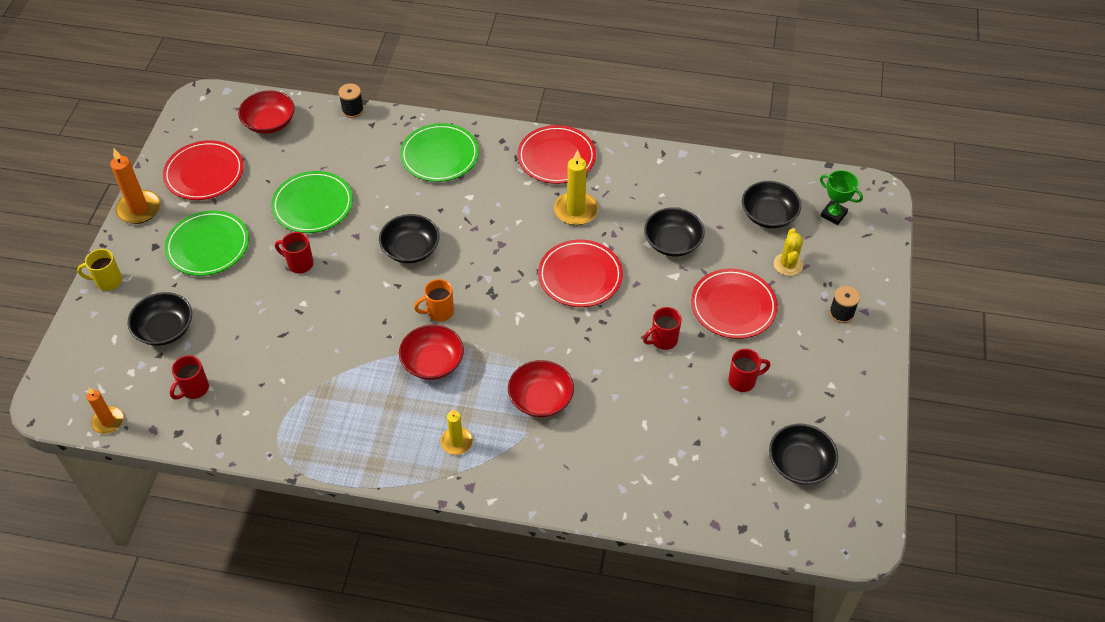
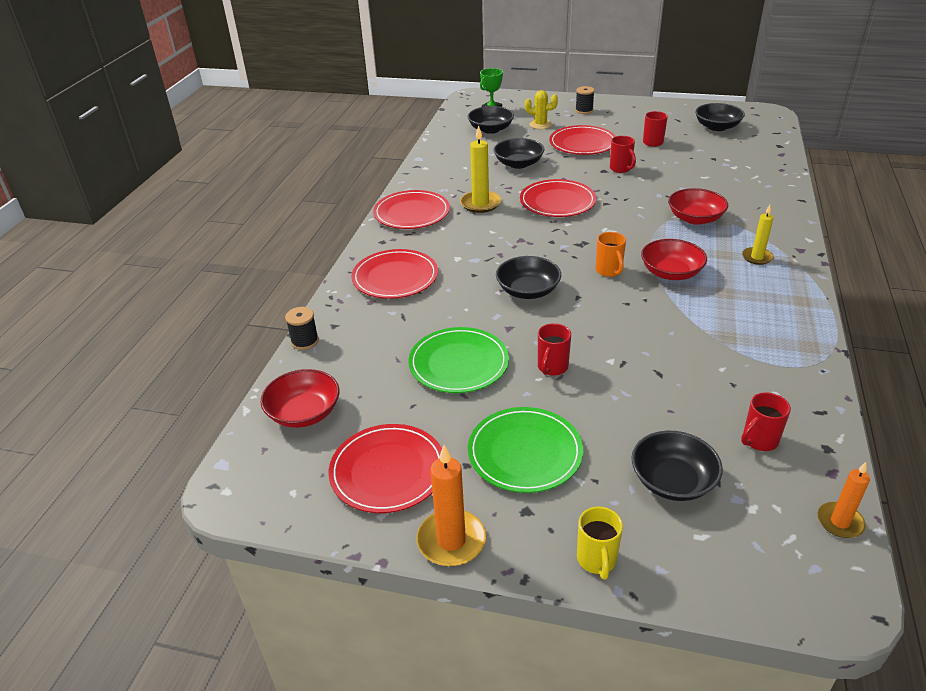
camera: 85 degrees left, 15 degrees down
(194, 389) = (759, 441): red mug -> red mug turned 105 degrees clockwise
(439, 155) = (395, 277): green plate -> red plate

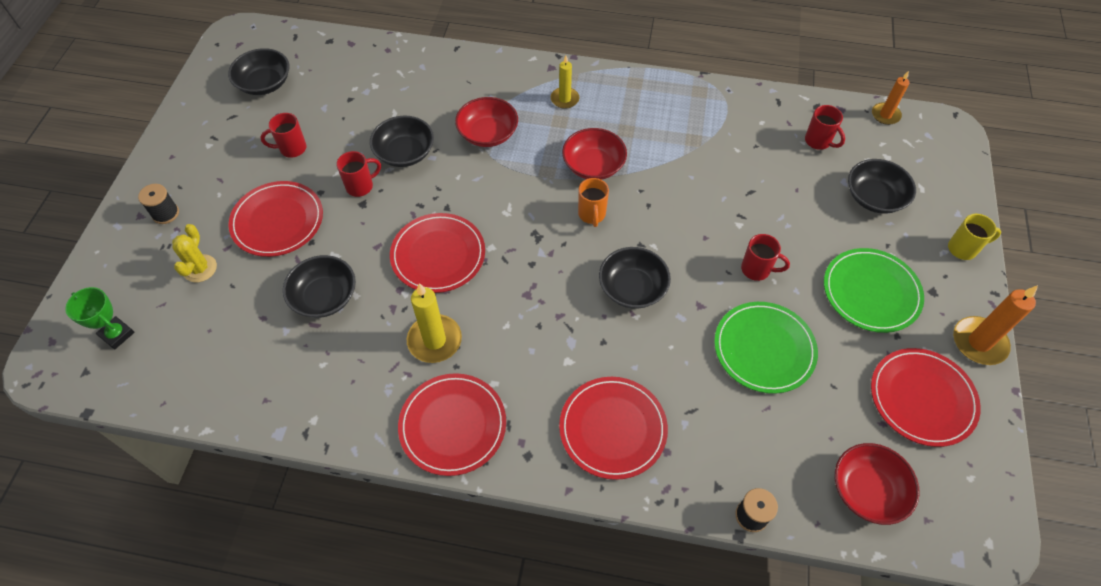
camera: 95 degrees left, 20 degrees up
(490, 129) = (197, 334): black bowl -> black bowl (405, 153)
(609, 271) = (592, 215): orange mug -> orange mug turned 105 degrees clockwise

